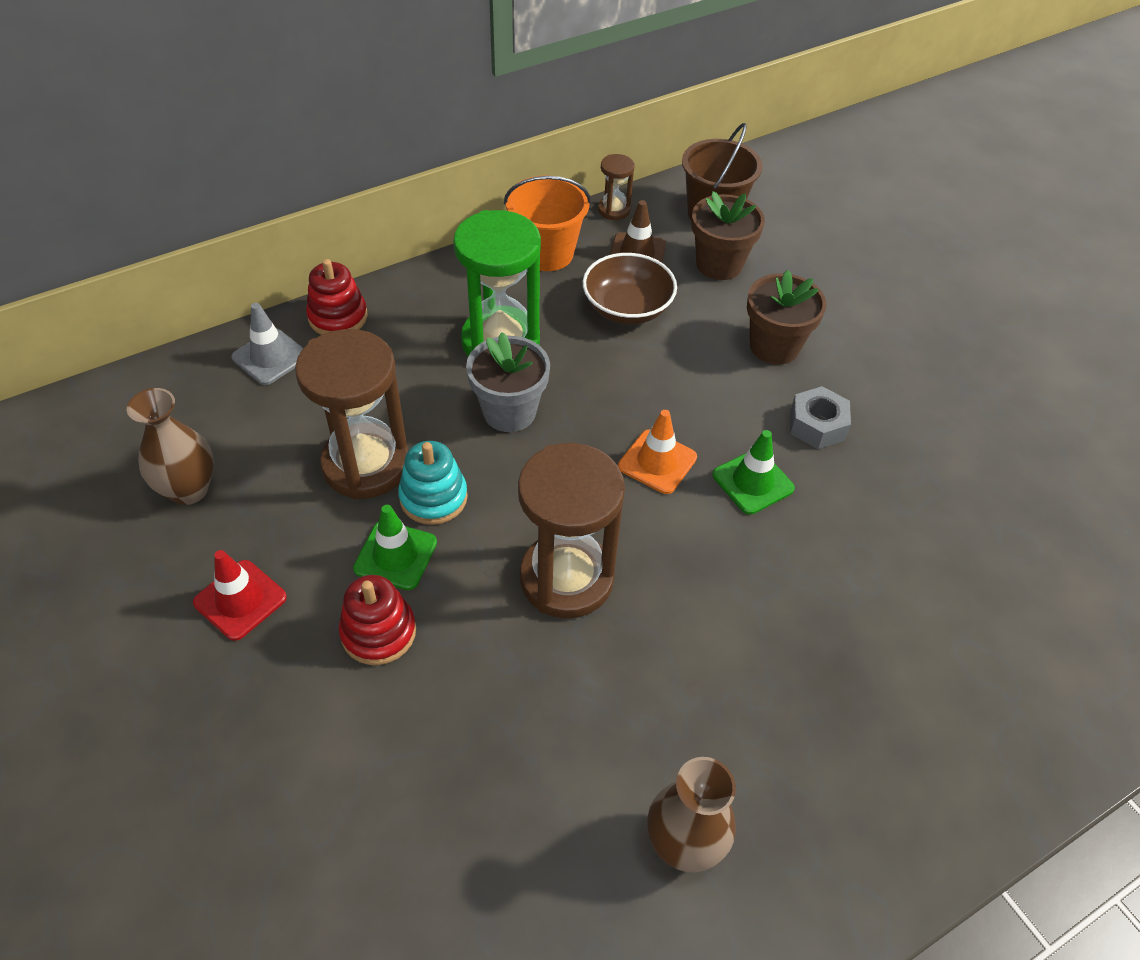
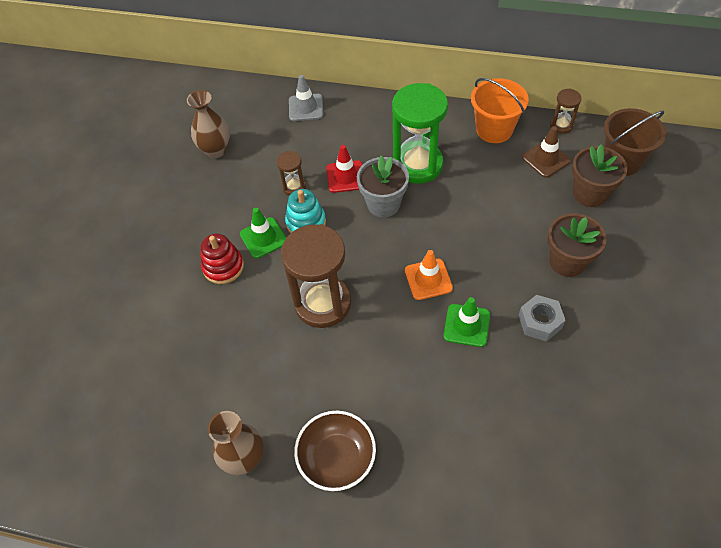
camera: 50 degrees right, 5 degrees up
(240, 600) = (188, 213): red traffic cone -> red traffic cone (345, 177)
(338, 317) = (354, 105): red stacking toy -> none
(366, 465) = (294, 187): brown hourglass -> brown hourglass, size x0.47
(627, 308) = (505, 187): brown bowl -> brown bowl (337, 458)

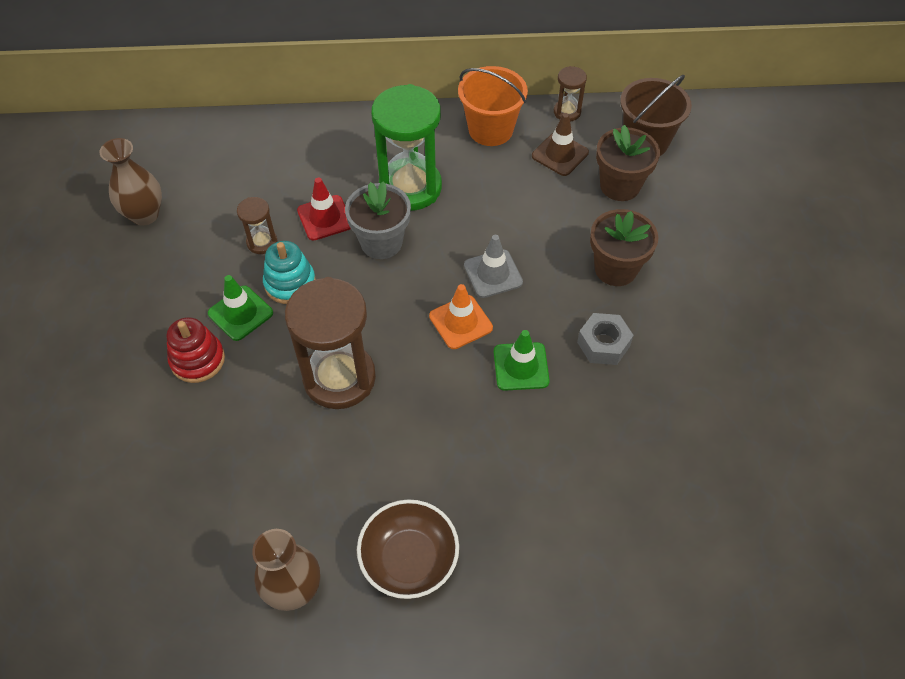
camera: 20 degrees left, 0 degrees up
(306, 107) = (249, 141): grey traffic cone -> grey traffic cone (493, 274)

